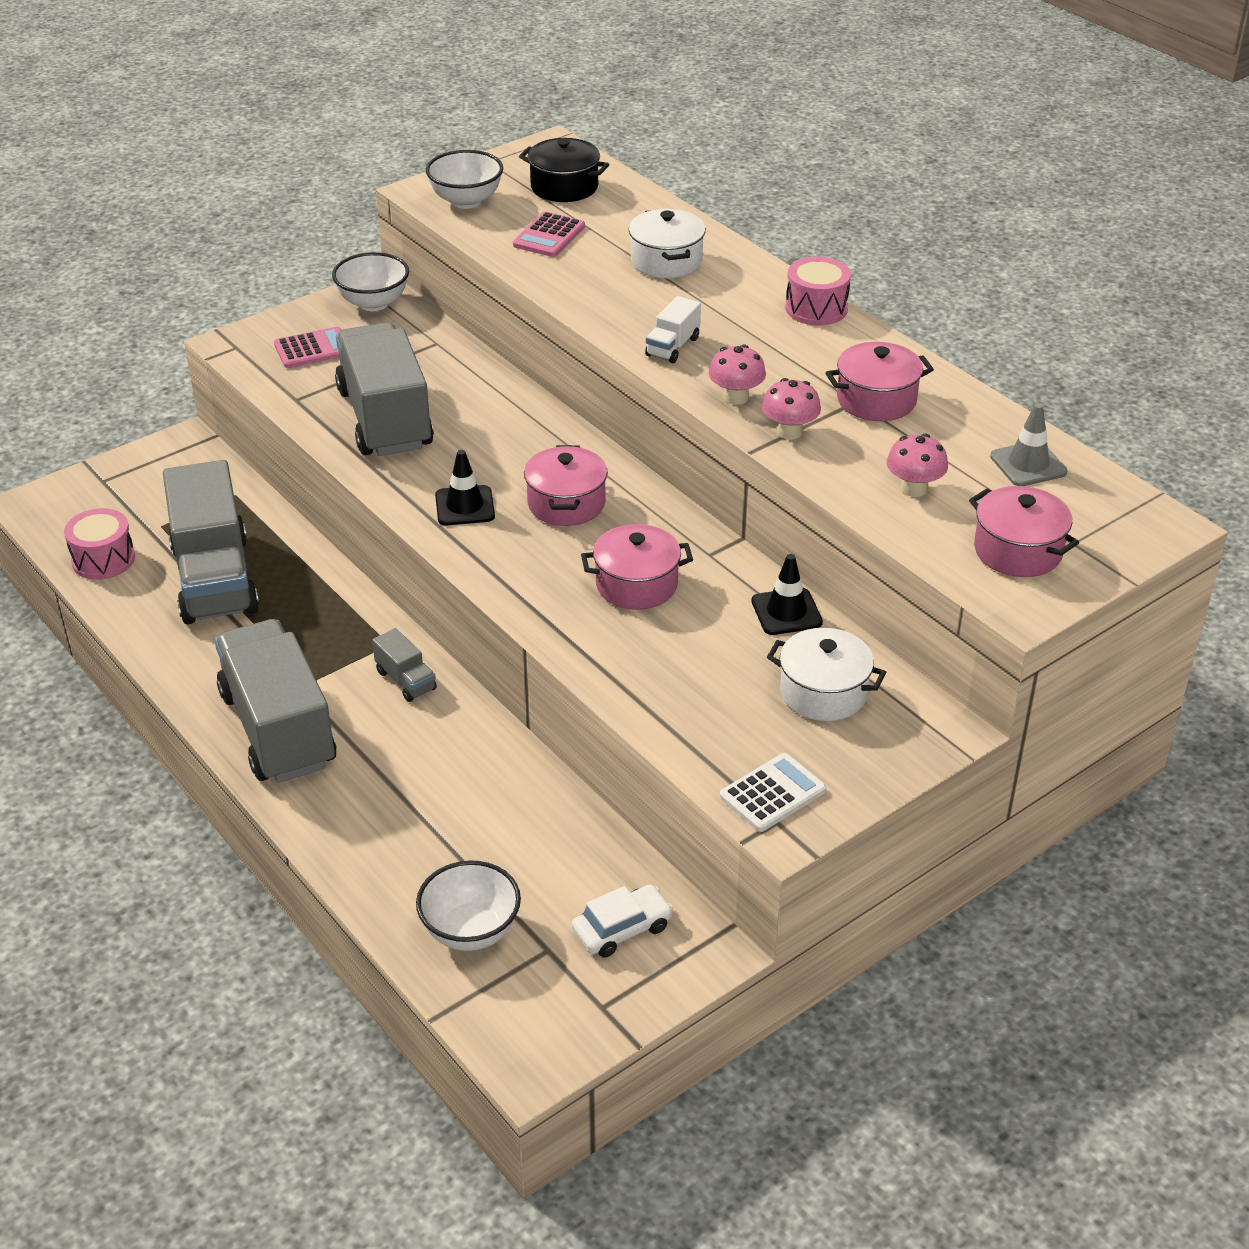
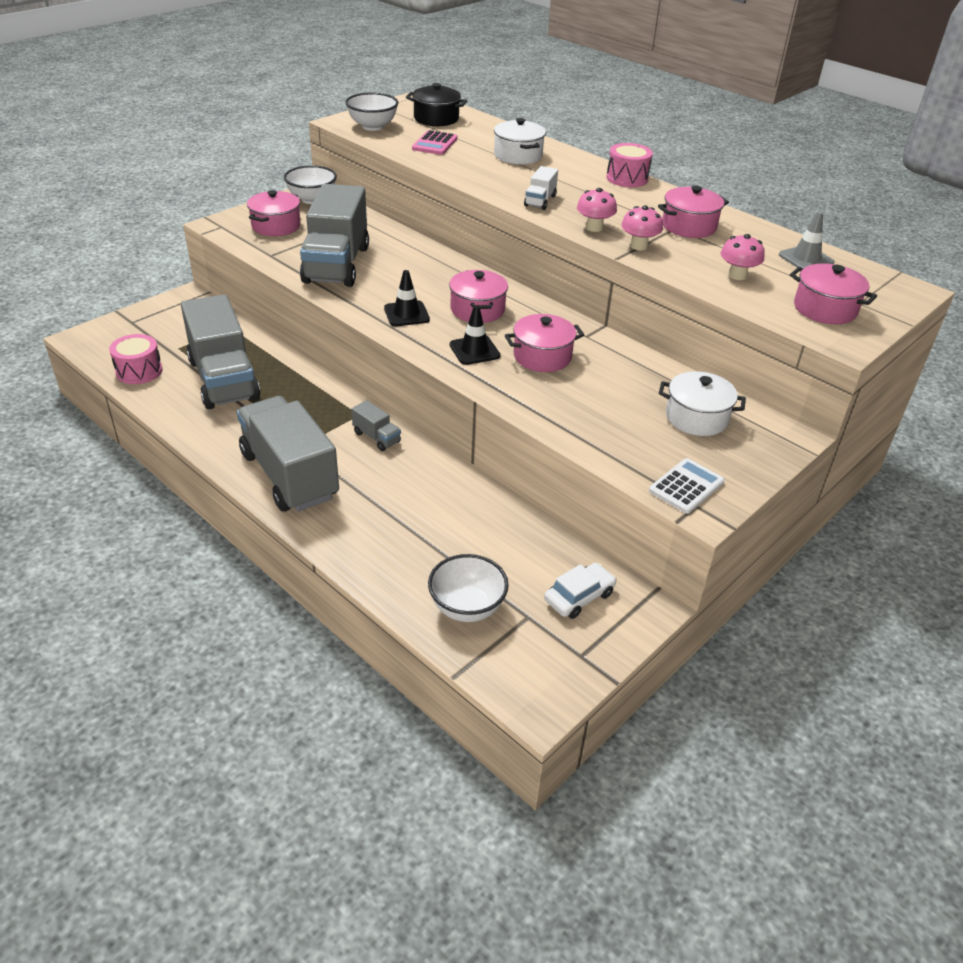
camera: 10 degrees left, 0 degrees up
(313, 349) = (276, 226): pink calculator -> pink pot
(385, 419) = (336, 264): grey truck -> grey truck turned 150 degrees counterclockwise
(786, 612) = (652, 368): black traffic cone -> black traffic cone (474, 350)

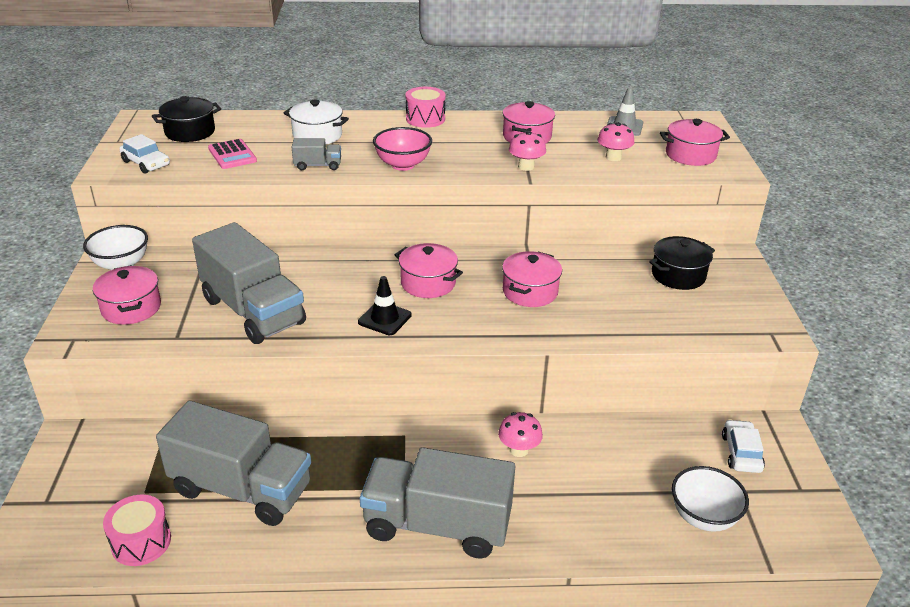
camera: 45 degrees left, 5 degrees down
(372, 126) = (146, 163): white bowl -> white car
(376, 437) = (448, 443): grey truck -> grey truck (318, 165)
(474, 350) = (481, 316): black traffic cone -> none
(540, 201) = (403, 165): white truck -> pink bowl
(594, 227) = (475, 167): pink mushroom -> pink mushroom (519, 450)
(686, 486) = (748, 324): white calculator -> none
(696, 418) = (678, 275): white pot -> black pot

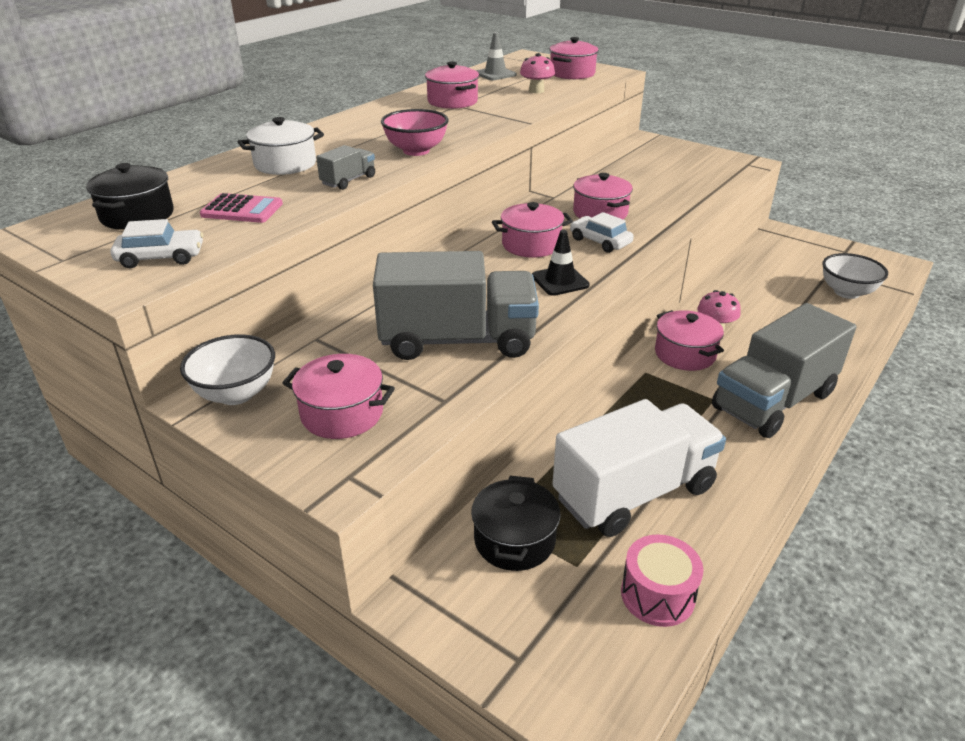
camera: 50 degrees left, 0 degrees up
(241, 489) = (634, 493): grey truck -> white truck
(425, 119) = (347, 120): pink drum -> none
(456, 447) = (685, 354): none -> pink pot
(526, 166) = (501, 116): pink mushroom -> none
(678, 275) = (646, 162): black pot -> black pot (514, 540)
(741, 453) = (794, 253): white car -> white car (600, 241)

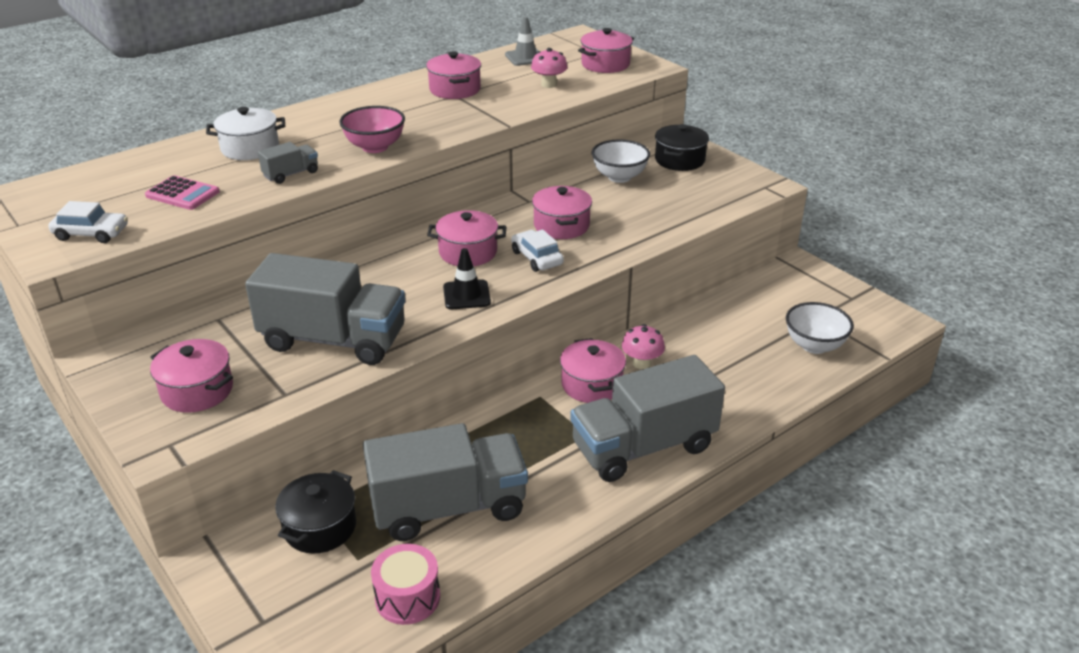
camera: 15 degrees right, 0 degrees up
(137, 215) = (97, 188): black pot -> black pot (679, 160)
(236, 394) = (127, 358): white bowl -> white bowl (619, 177)
(634, 493) = (448, 507): white truck -> grey truck

